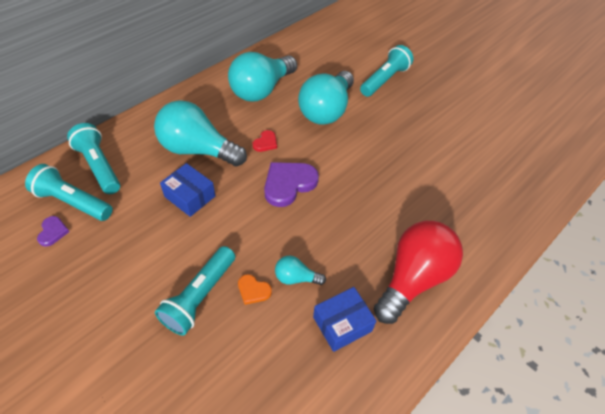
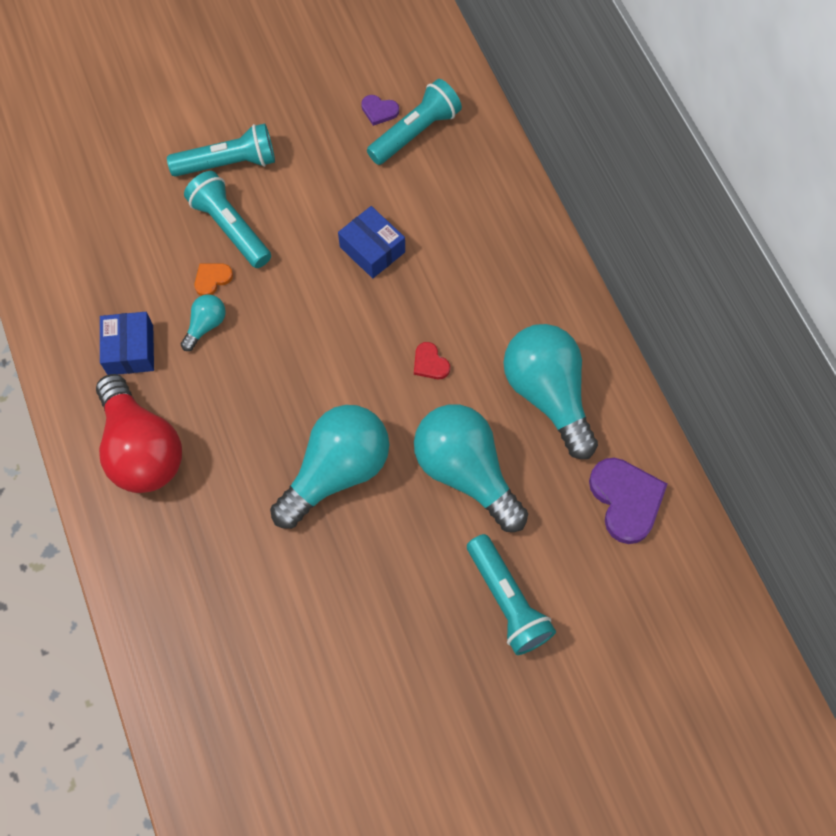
camera: 115 degrees right, 15 degrees up
(99, 166) = (464, 164): turquoise flashlight -> turquoise flashlight (228, 163)
(190, 196) = (372, 249): blue box -> blue box turned 75 degrees clockwise
(198, 150) = (449, 276): turquoise light bulb -> turquoise light bulb (336, 472)
(288, 184) = (343, 366): purple heart -> purple heart (626, 500)

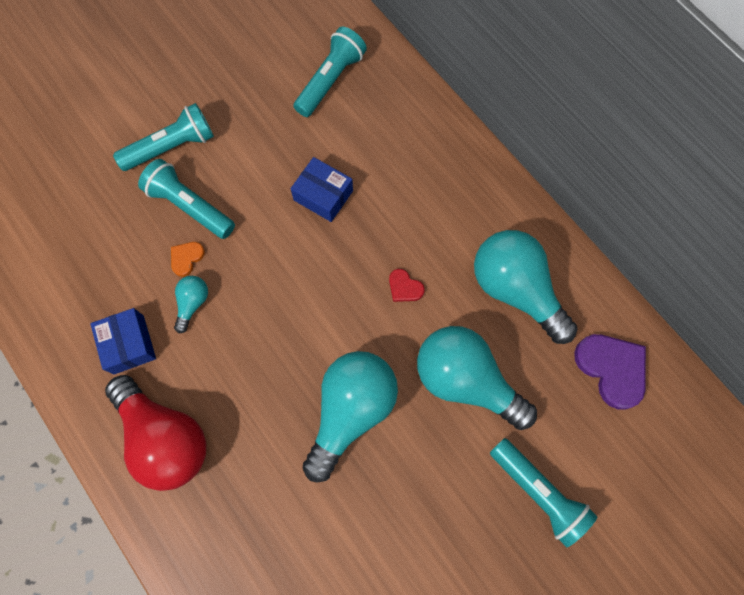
camera: 15 degrees left, 5 degrees up
(379, 111) = (293, 68): purple heart -> none

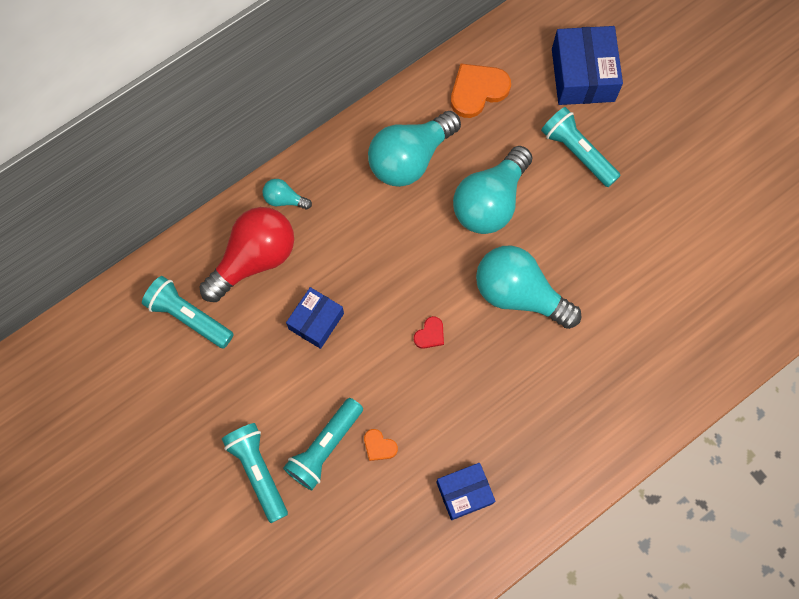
camera: 90 degrees left, 0 degrees up
(165, 437) = (547, 451): red light bulb -> red light bulb (254, 259)
(192, 303) = (424, 436): turquoise light bulb -> turquoise light bulb (284, 199)
(404, 287) = (408, 249): red heart -> red heart (430, 334)
(538, 492) = (577, 152): turquoise flashlight -> turquoise flashlight turned 90 degrees counterclockwise
(612, 369) = (477, 91): purple heart -> orange heart
(650, 505) = (583, 75): none -> blue box

